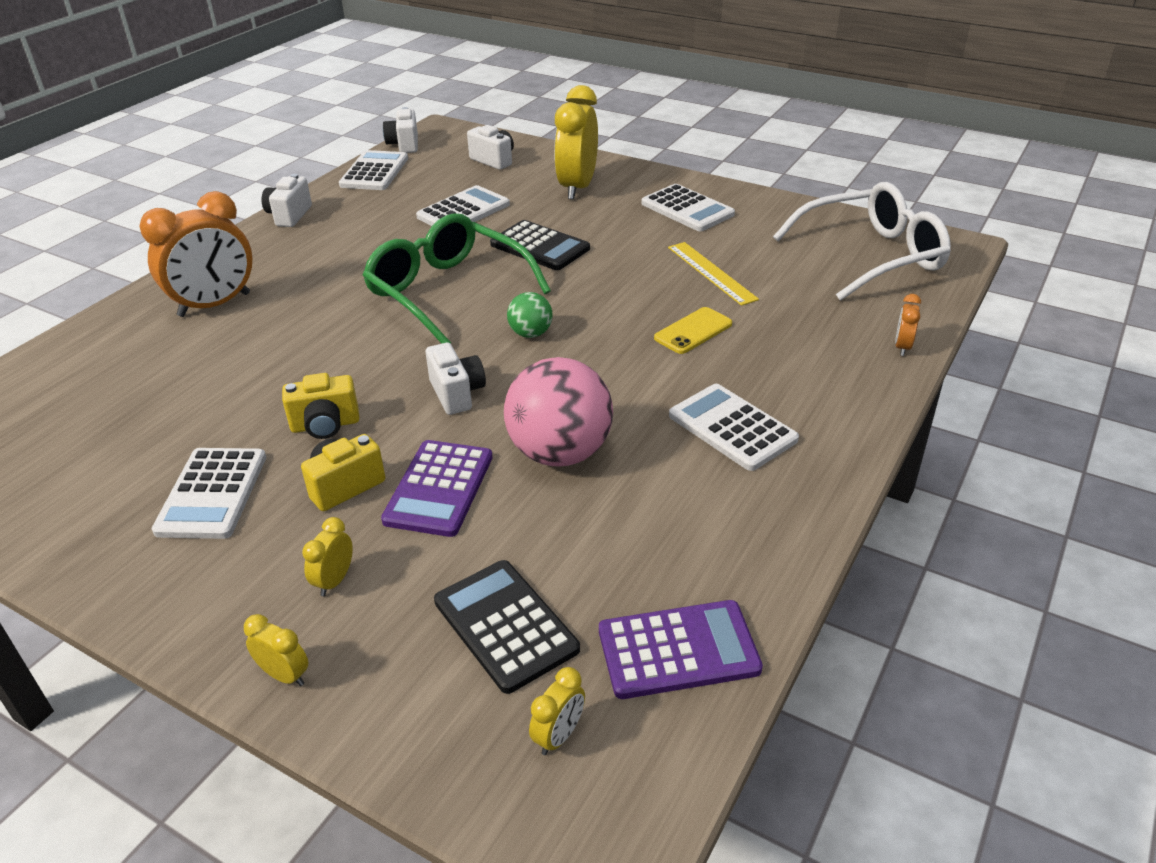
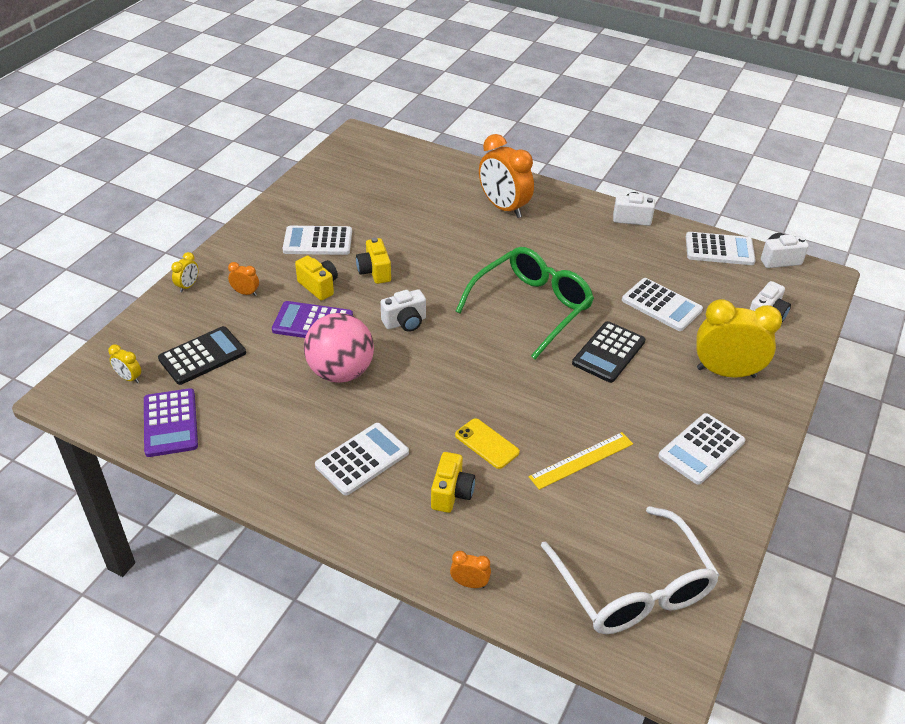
camera: 85 degrees right, 5 degrees up
(334, 581) = (245, 293): yellow clock -> orange clock
(530, 334) = (478, 353): green ball -> none
(776, 357) = (451, 493): none -> yellow camera

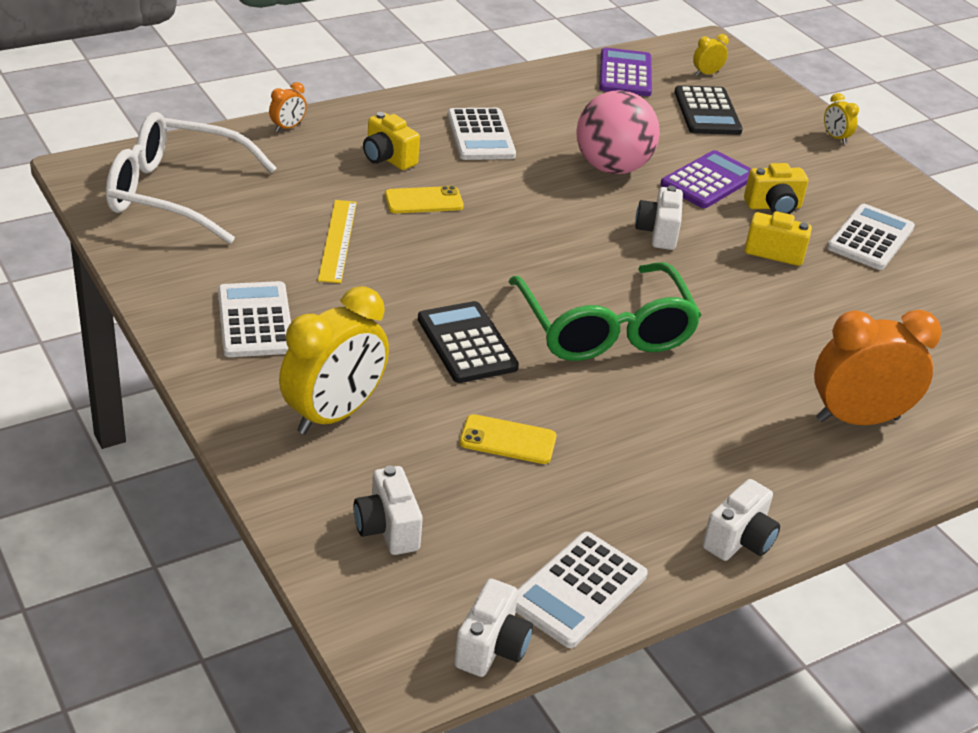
camera: 120 degrees right, 5 degrees down
(170, 423) = (625, 74): purple calculator -> purple calculator turned 75 degrees clockwise
(245, 293) = (796, 163): orange clock -> none
(661, 305) = (508, 440): white calculator -> yellow phone

